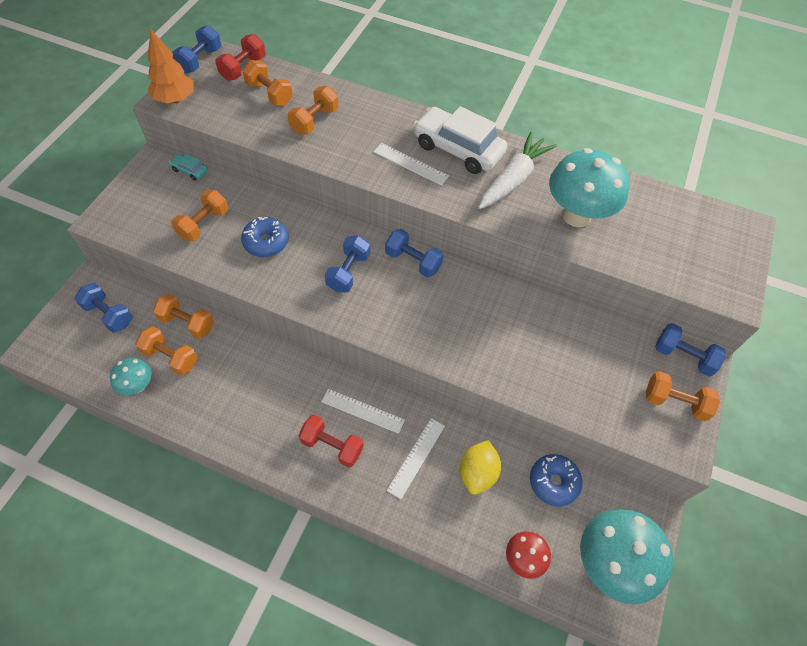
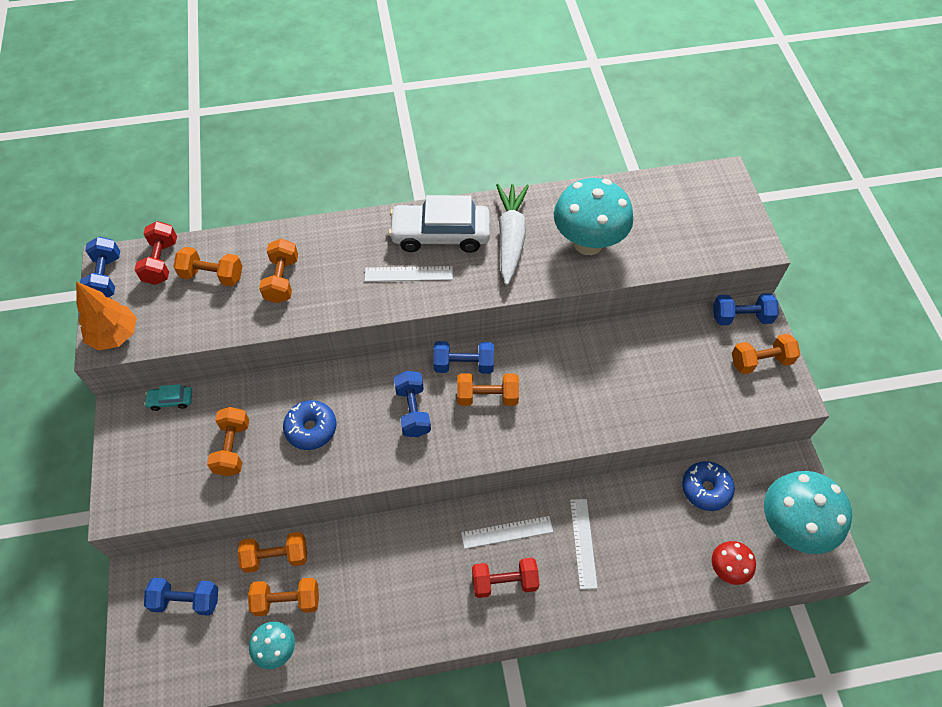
camera: 30 degrees left, 0 degrees up
(413, 294) = (487, 396): none -> orange dumbbell
(477, 473) = (642, 522): yellow lemon -> none

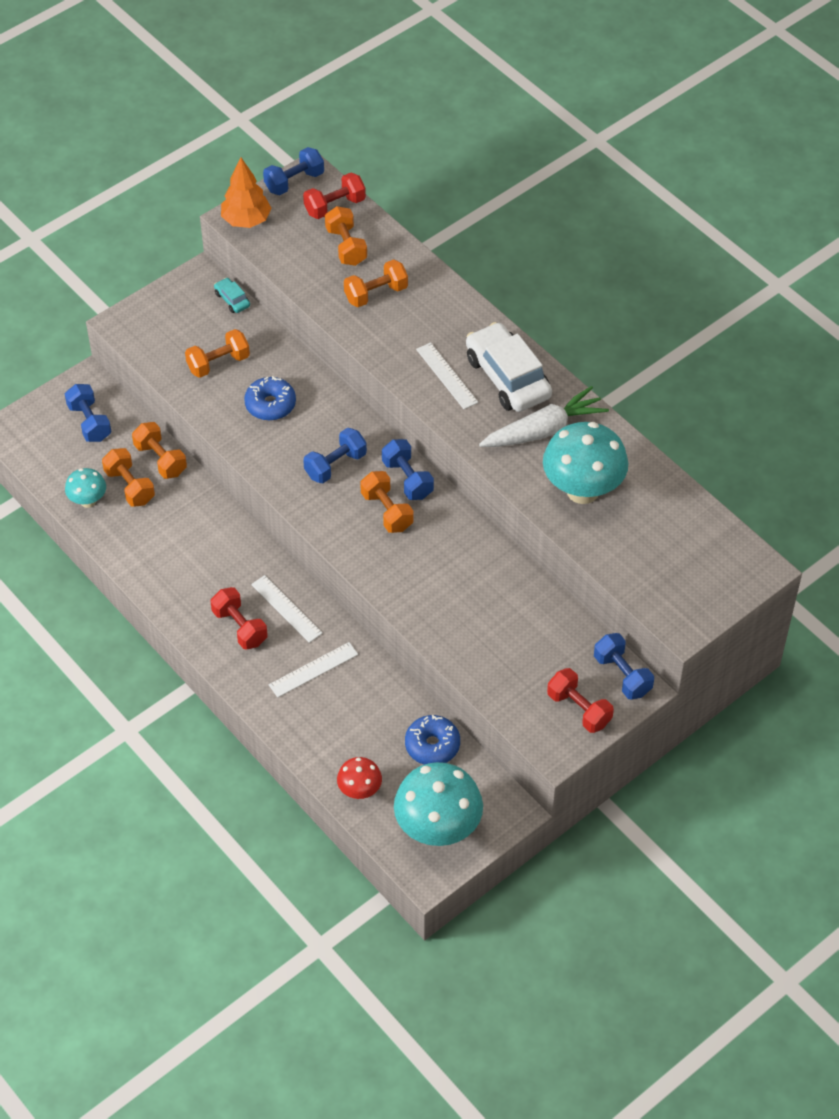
camera: 60 degrees right, 5 degrees down
(760, 361) = (579, 709): orange dumbbell -> red dumbbell

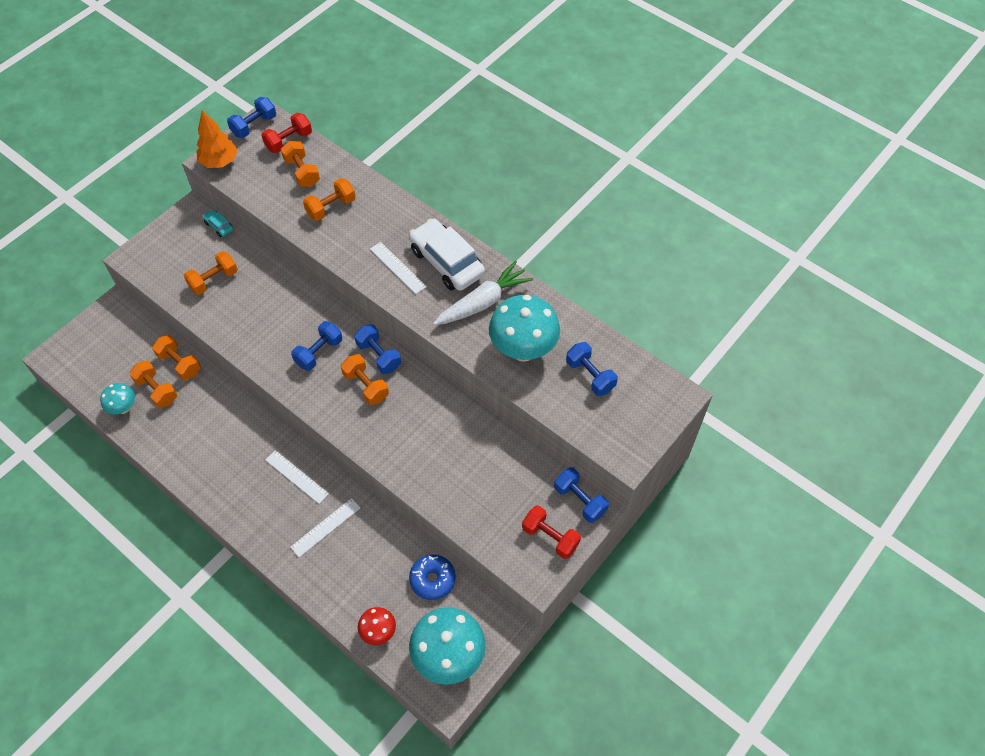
camera: 10 degrees left, 5 degrees up
(89, 422) = (119, 340): blue dumbbell -> blue dumbbell (590, 375)
(240, 627) = (260, 499): red dumbbell -> none
(270, 404) = (260, 309): blue donut -> none

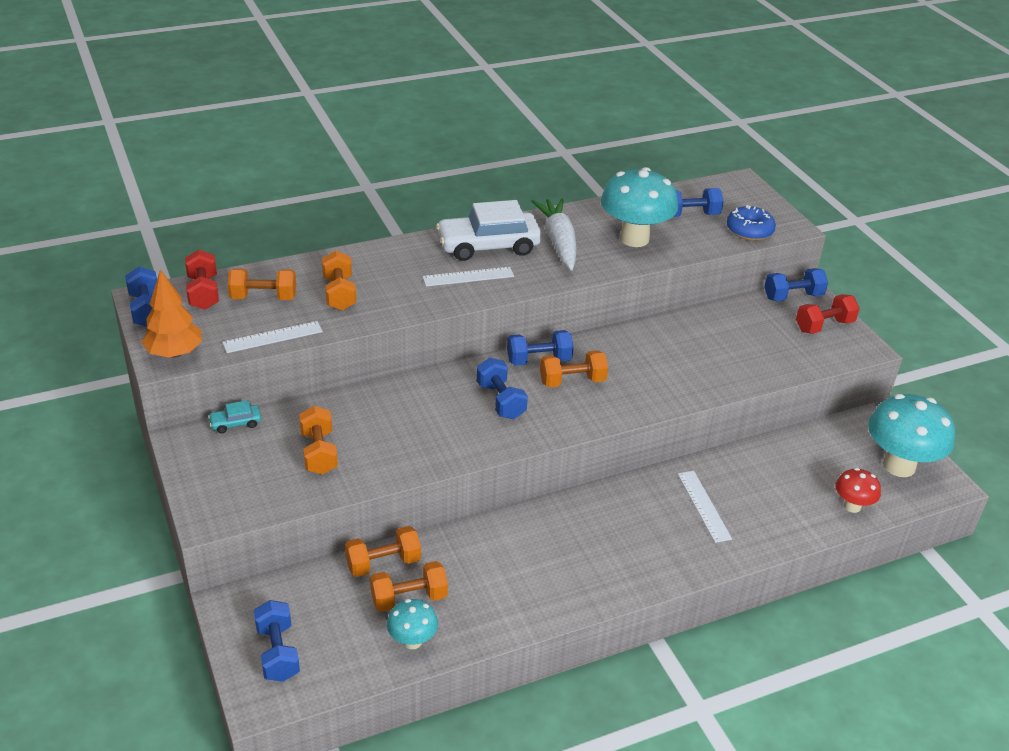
camera: 65 degrees left, 20 degrees down
(88, 347) = (277, 652): none -> blue dumbbell
(296, 476) = (623, 508): white ruler -> white ruler (273, 337)
(432, 579) = (807, 448): blue donut -> blue donut (749, 231)

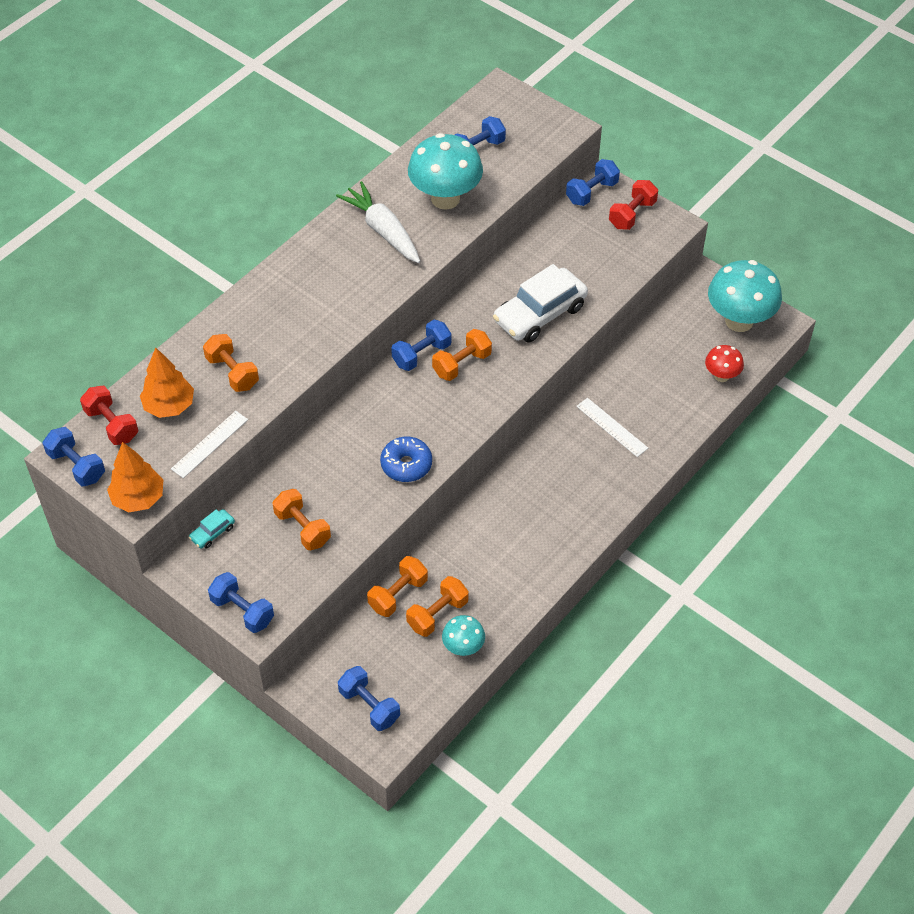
camera: 25 degrees left, 15 degrees up
(263, 297) = (169, 406): orange dumbbell -> orange tree
(468, 277) = (330, 304): white ruler -> none
(488, 246) = (325, 261): white car -> white car (540, 314)
(500, 401) = (416, 410): blue dumbbell -> blue dumbbell (242, 611)
(749, 231) = (536, 148): blue donut -> blue donut (406, 464)

